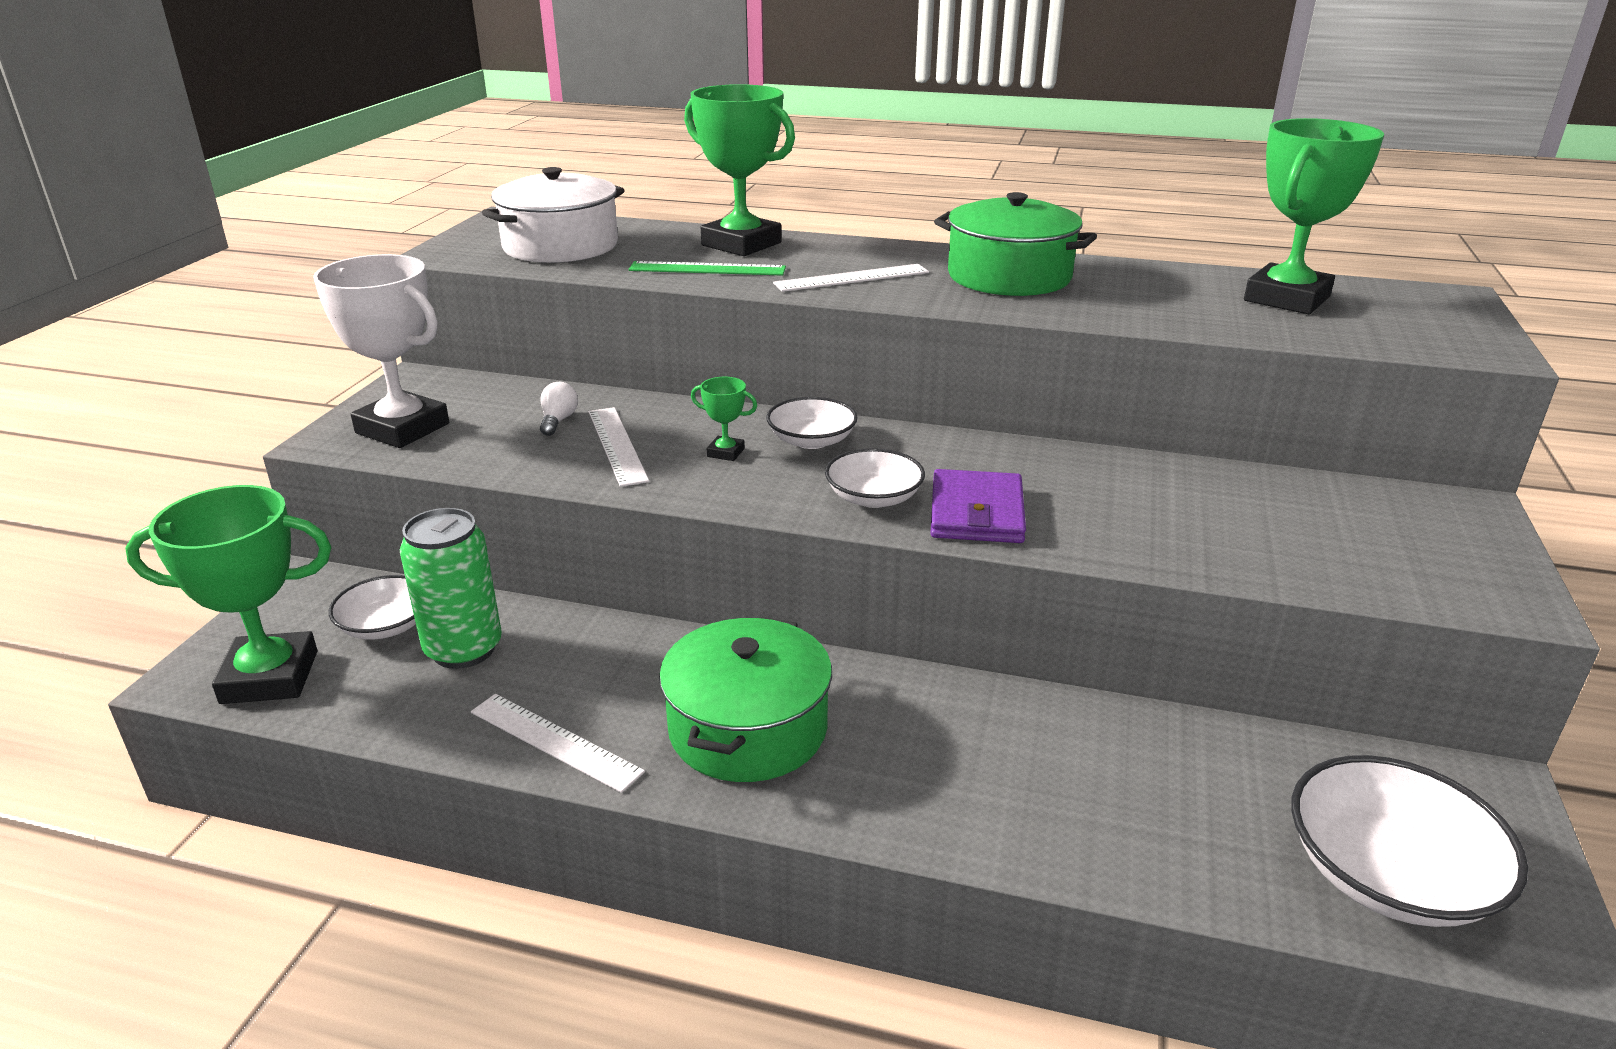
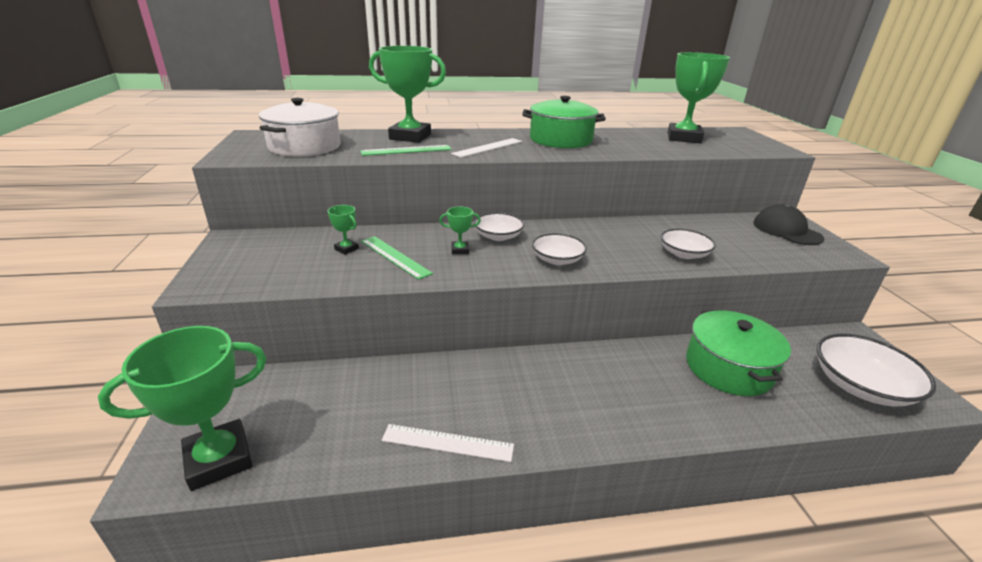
camera: 25 degrees left, 0 degrees up
(386, 625) = (282, 400): white bowl -> white bowl (684, 254)
(402, 428) = (246, 270): white trophy -> none
(463, 649) = (346, 401): green can -> none
(558, 421) = (346, 249): white light bulb -> green trophy
(617, 445) = (395, 257): white ruler -> green ruler
(748, 728) = (548, 401): green pot -> green pot (728, 368)
(976, 512) = (611, 258): purple wallet -> none
(1429, 530) = (786, 230): none -> black cap

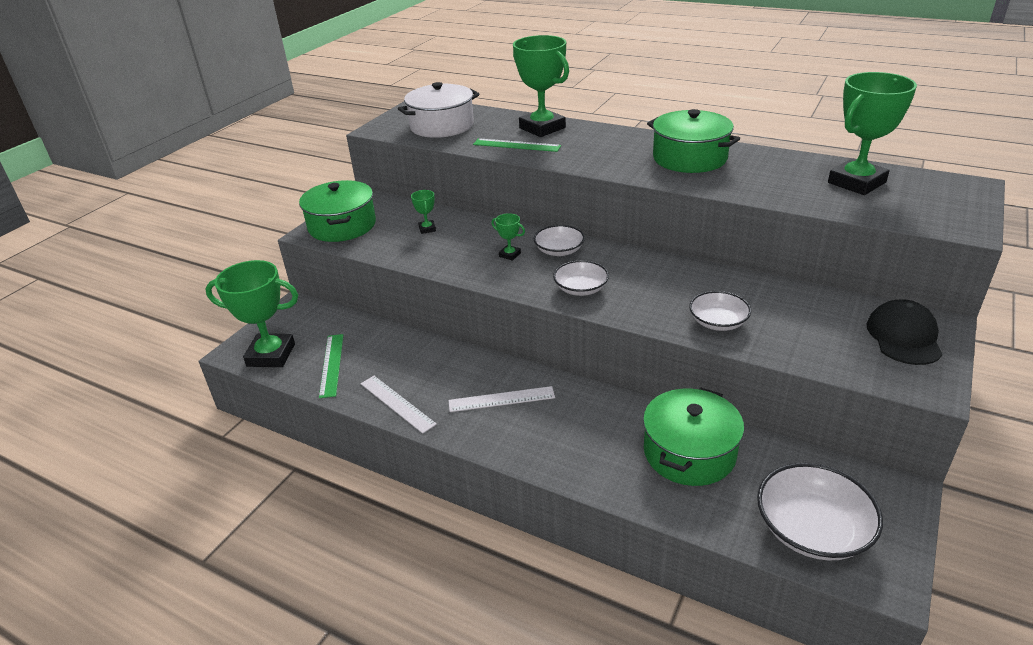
camera: 40 degrees right, 5 degrees up
(235, 269) = (342, 226): none -> green pot
(395, 257) = (453, 246): green ruler -> green ruler (331, 365)
(488, 147) = (596, 155): white ruler -> white ruler (501, 399)

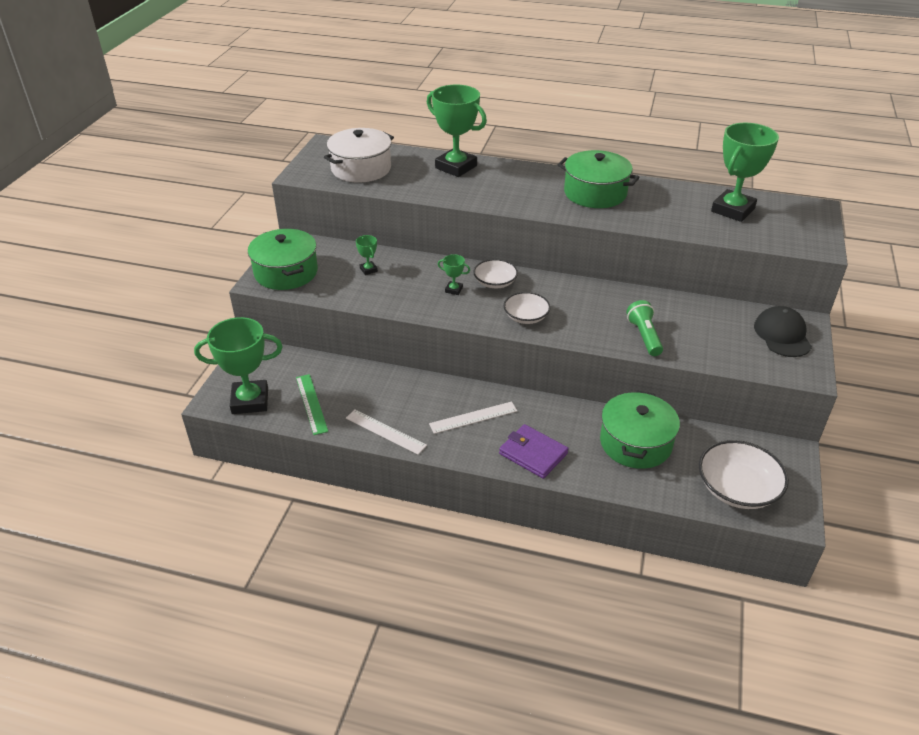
camera: 15 degrees left, 5 degrees up
(516, 145) = (440, 187): green ruler -> none
(557, 449) = (533, 453): none -> purple wallet
(718, 322) = (644, 336): white bowl -> green flashlight

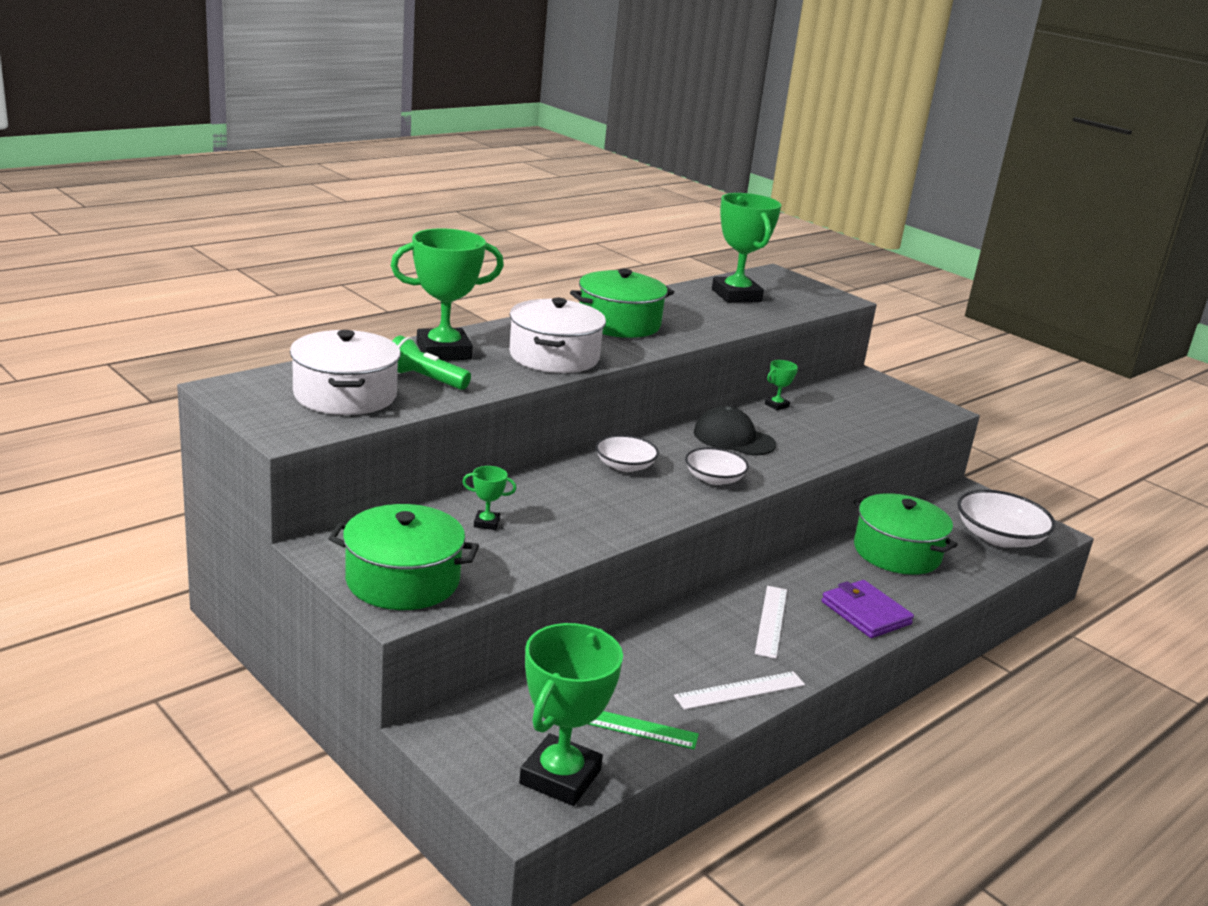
camera: 60 degrees left, 15 degrees down
(454, 290) = (608, 493): green trophy -> green trophy (776, 405)
(505, 195) = (554, 356): none -> white pot
(533, 453) = (866, 613): purple wallet -> purple wallet turned 75 degrees clockwise
(644, 336) = (816, 442): green flashlight -> green flashlight (425, 379)
(782, 335) = (876, 393): black cap -> black cap (733, 438)

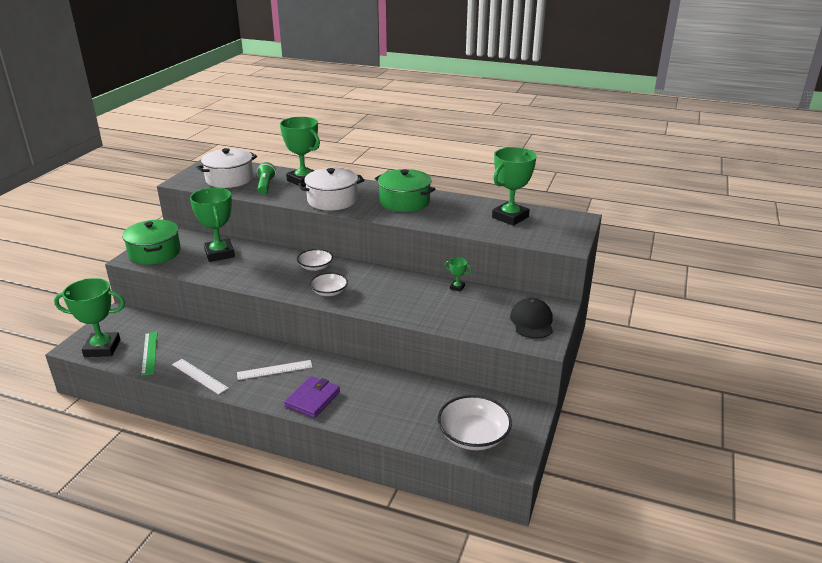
camera: 65 degrees right, 5 degrees up
(486, 523) = (219, 254): green trophy -> green trophy, size x2.32
(733, 438) = (389, 285): black cap -> black cap (532, 322)
(897, 552) = (400, 396): green pot -> none

